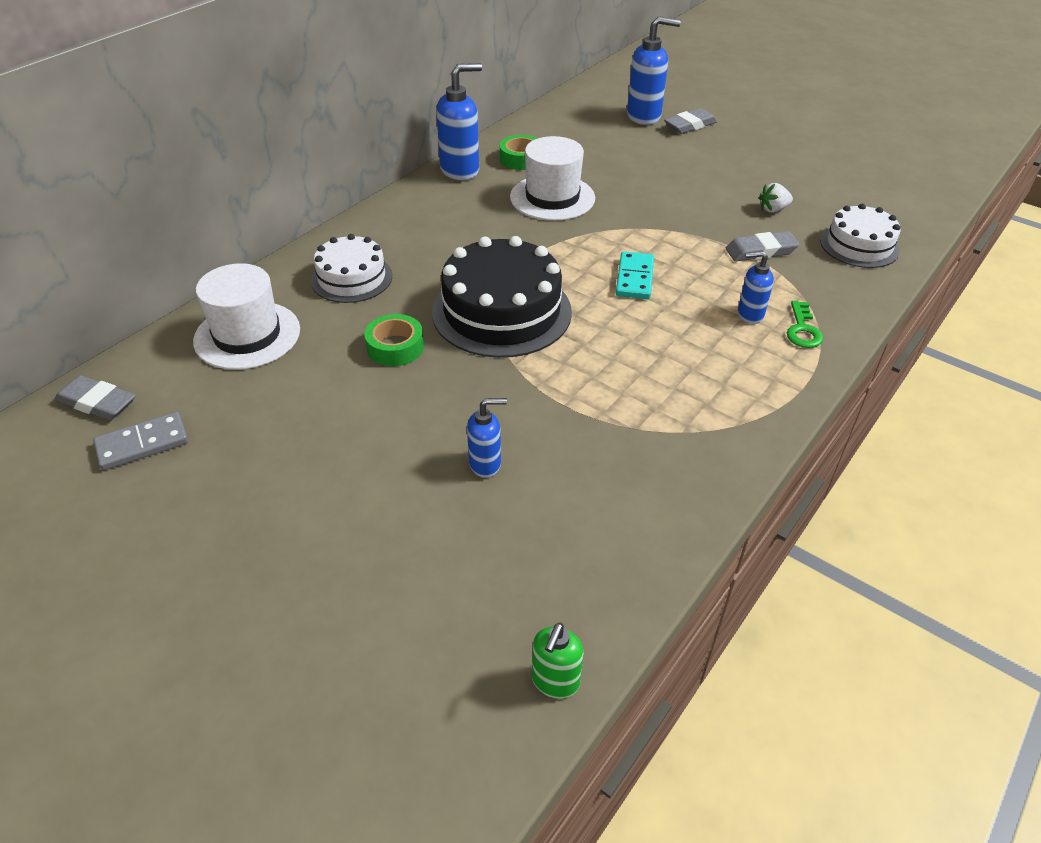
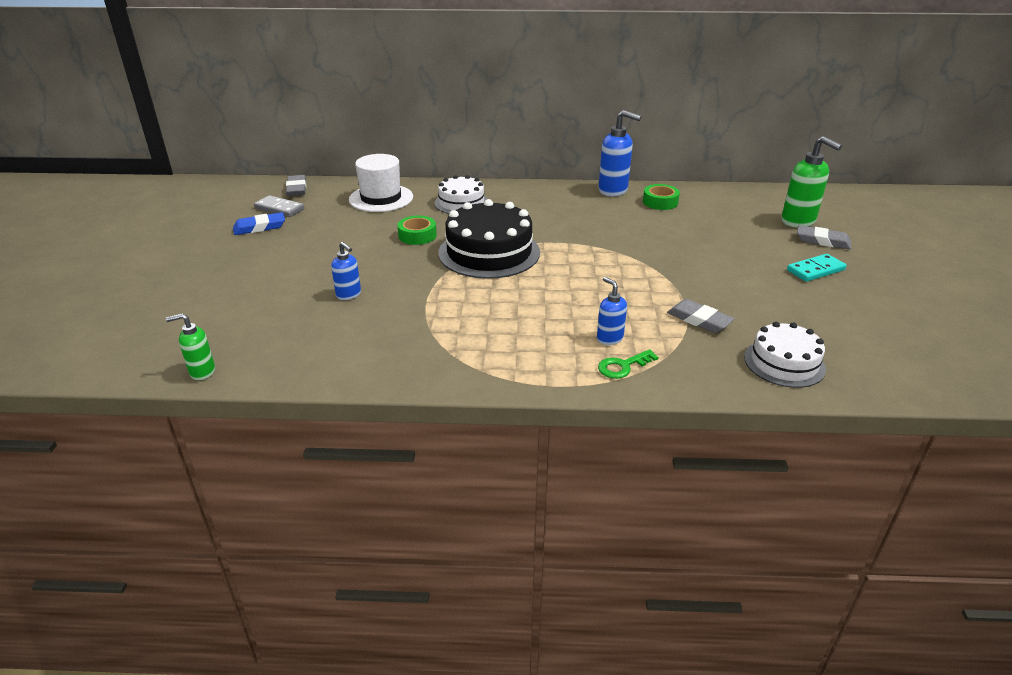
camera: 55 degrees right, 10 degrees down
(179, 486) = (259, 227): none -> blue eraser
(552, 197) = (633, 226): white hat -> none
(635, 278) = (587, 282): turquoise domino -> turquoise domino (815, 270)
(644, 116) = (798, 221): blue soap dispenser -> green soap dispenser
(773, 209) = (767, 309): white strawberry -> none

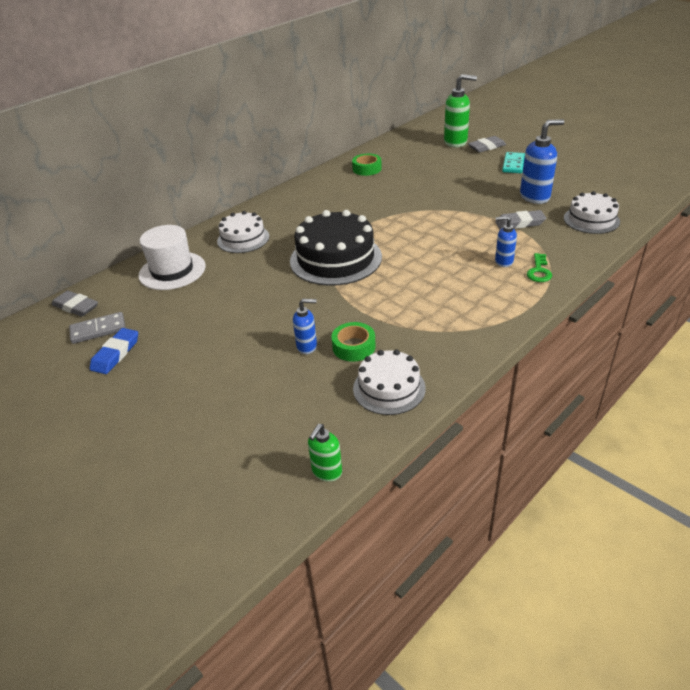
camera: 45 degrees left, 5 degrees up
(333, 356) = (389, 388): none -> white cake
(417, 235) = (263, 278): green tape -> green tape (354, 347)
(613, 190) = (325, 176): blue soap dispenser -> blue soap dispenser (535, 197)

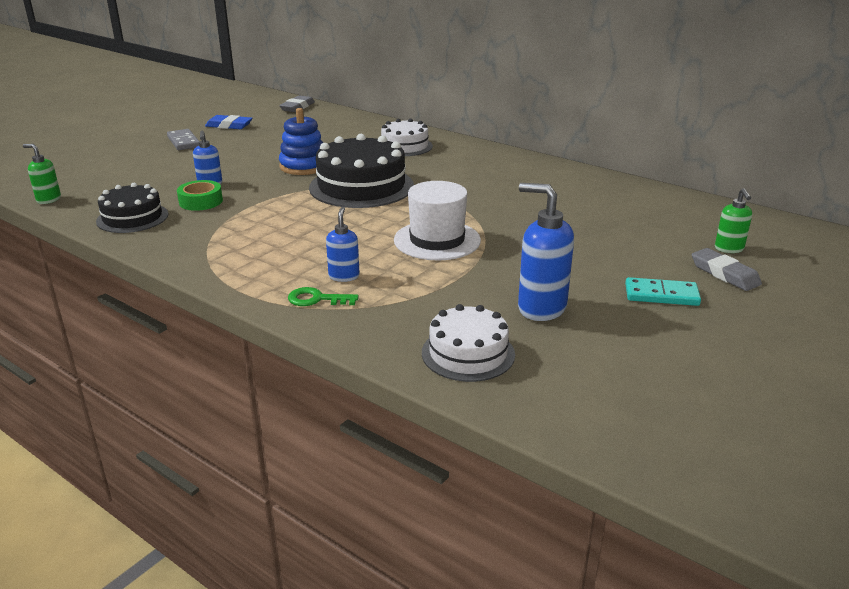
camera: 80 degrees right, 10 degrees down
(98, 330) = (263, 117): grey domino -> grey domino (184, 142)
(172, 271) = (347, 128): white hat -> white hat (437, 240)
(276, 291) = (304, 166): none -> blue stacking toy
(367, 169) = (595, 191): green tape -> none
(389, 388) = (132, 218): white cake -> black cake
(456, 142) = (729, 249): green soap dispenser -> green soap dispenser, size x0.57
(519, 223) = (450, 292): grey eraser -> none
(535, 197) = (541, 308): blue soap dispenser -> blue soap dispenser turned 150 degrees clockwise

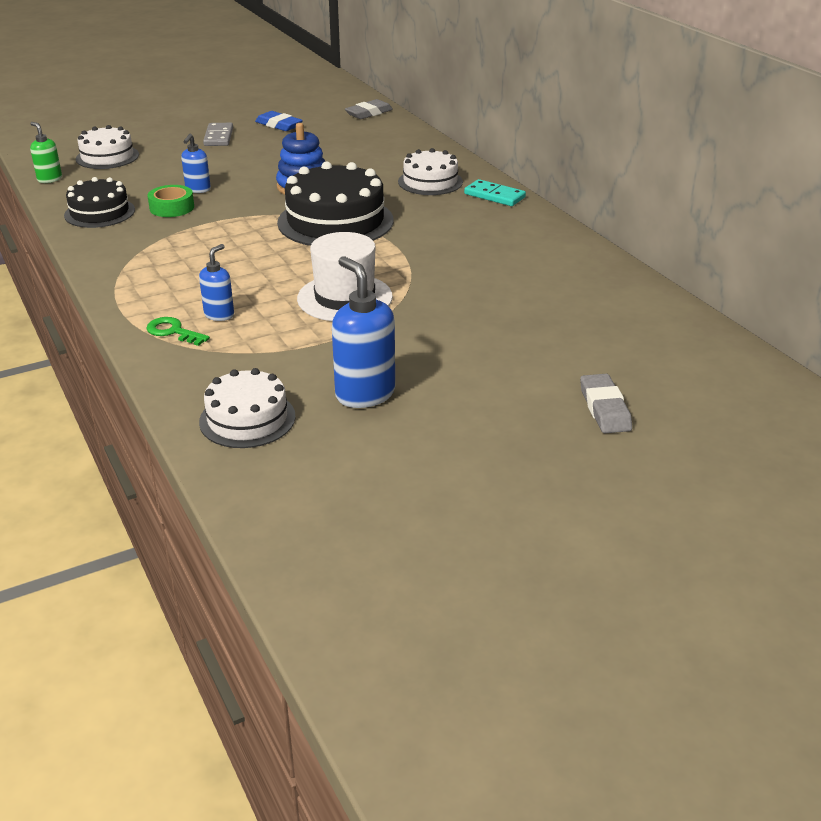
camera: 25 degrees right, 5 degrees up
(90, 172) = (107, 157): none -> white cake
(661, 295) = (504, 413): turquoise domino -> turquoise domino (494, 196)
(729, 249) = (648, 382): green soap dispenser -> none

